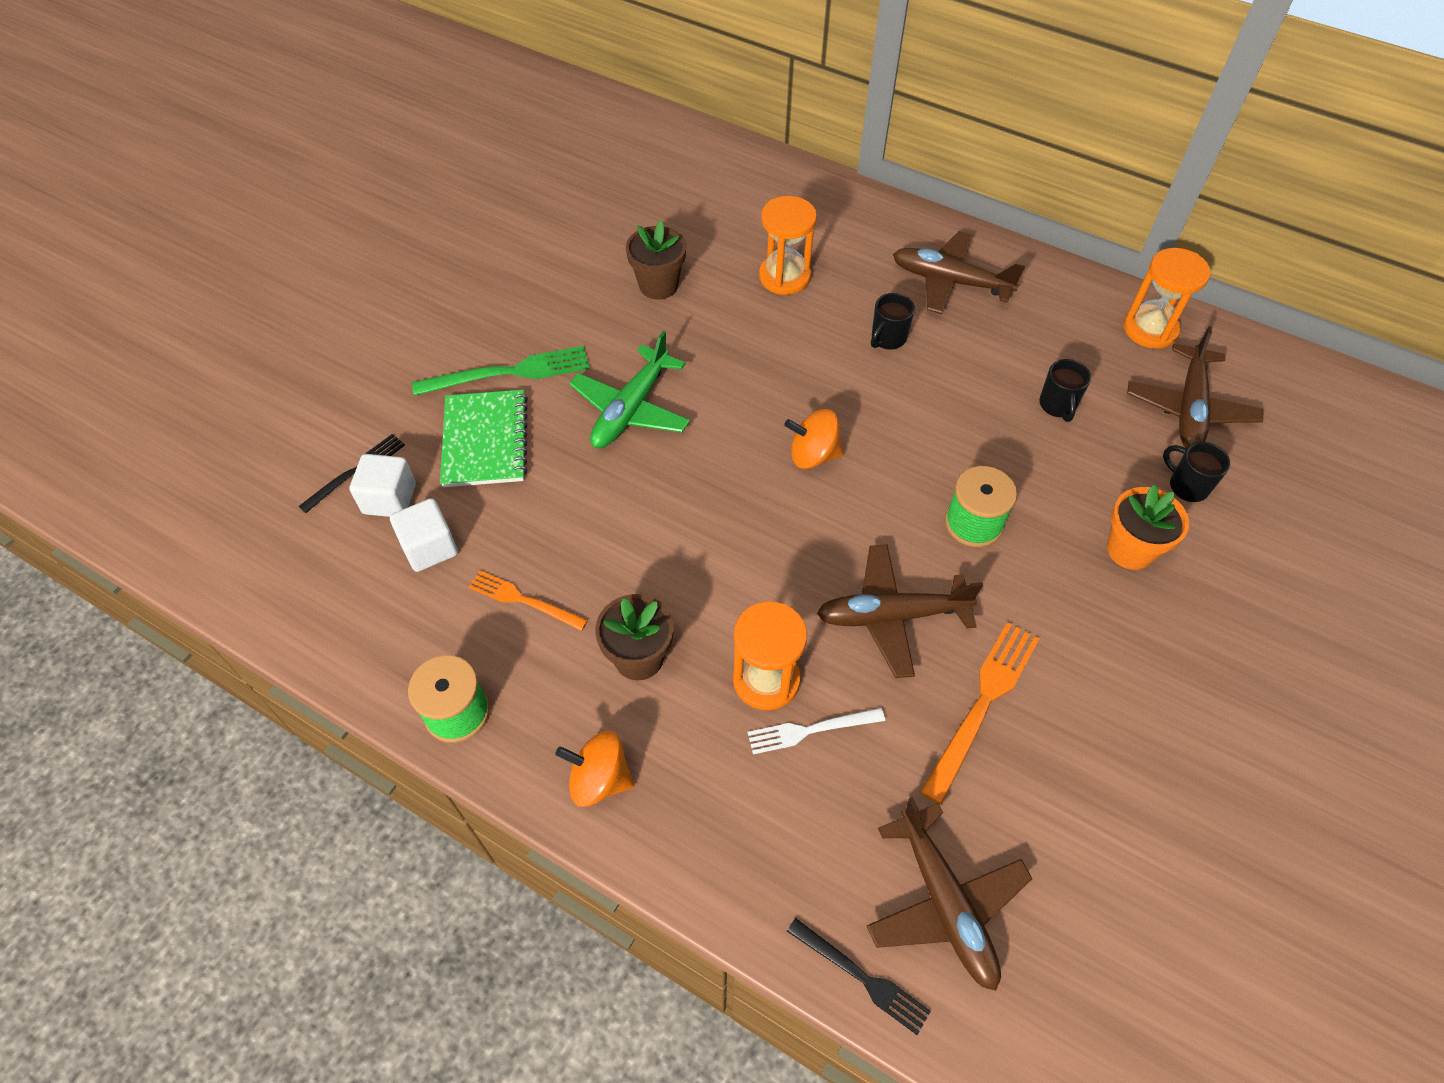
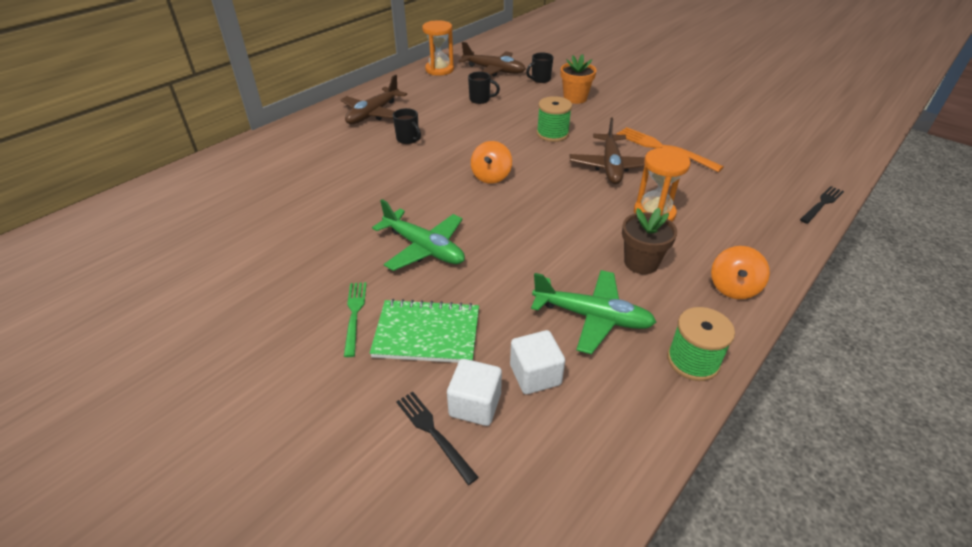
camera: 80 degrees left, 15 degrees down
(508, 373) = (354, 315): green fork -> green fork, size x0.64
(524, 600) = (592, 317): orange fork -> green plane
(658, 285) = (303, 223): brown flower pot -> none
(784, 277) = (331, 168): orange hourglass -> none
(811, 730) = (685, 201): white fork -> none
(945, 903) = (774, 175): brown plane -> none

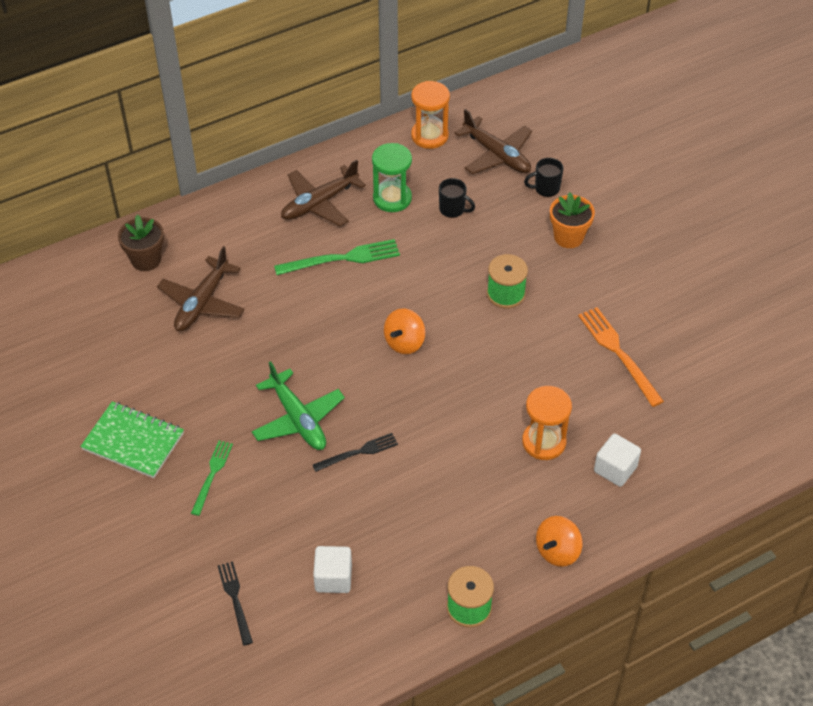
camera: 20 degrees right, 10 degrees up
(408, 139) = (342, 259): black mug -> green fork
(427, 333) = (264, 512): green notebook -> green notebook (133, 441)
(430, 102) = (392, 198): none -> green hourglass
(475, 405) = (275, 587): white cube -> white cube (615, 469)
(592, 317) = (410, 540): green plane -> none
(611, 166) = (540, 364): brown plane -> brown plane (202, 303)
(641, 262) = (490, 497): brown flower pot -> brown flower pot (146, 260)
(822, 204) = (731, 483): black fork -> black fork (358, 452)

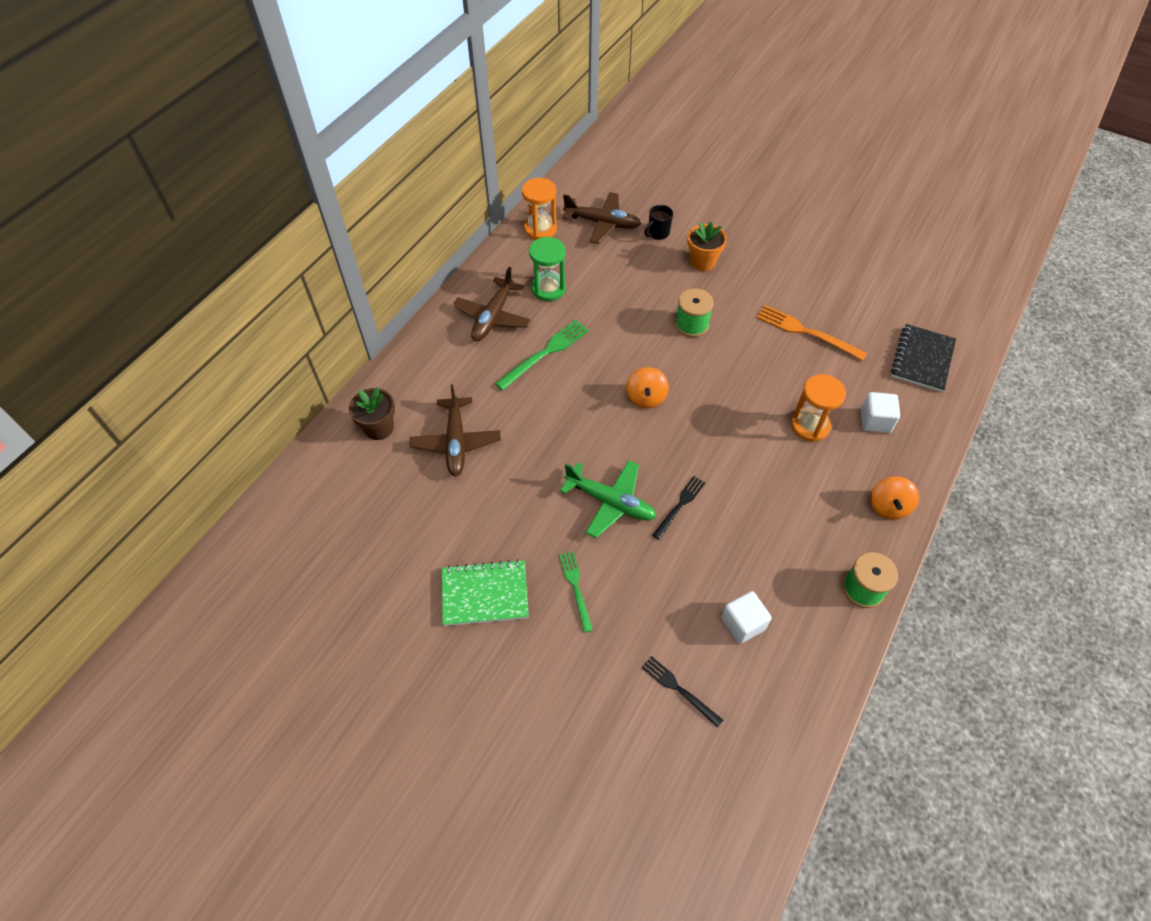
camera: 30 degrees left, 5 degrees up
(453, 209) = (602, 277): black mug -> none
(720, 434) = (922, 359): none -> black notebook

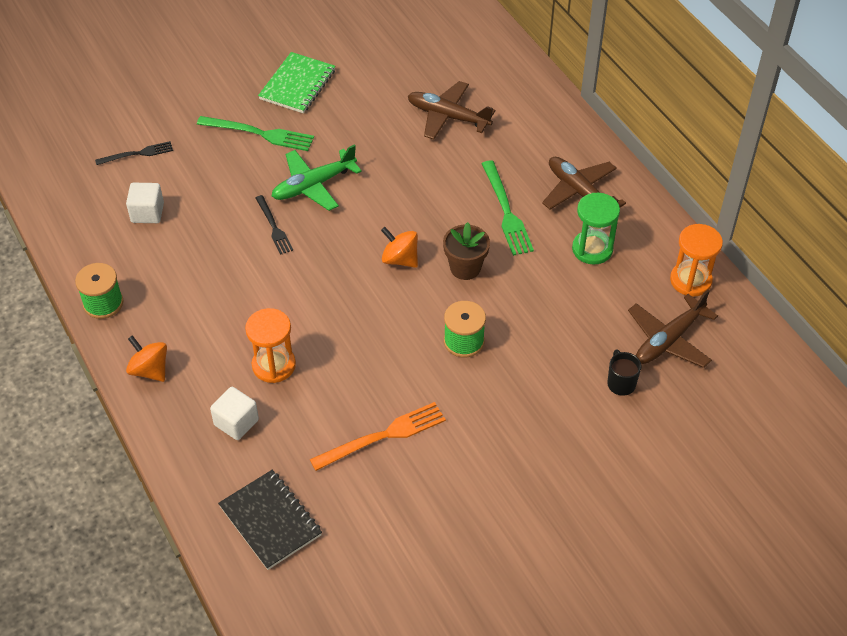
camera: 120 degrees right, 5 degrees down
(379, 428) = (498, 77): brown flower pot -> brown flower pot (465, 268)
(576, 588) = (259, 133): green fork -> green fork, size x1.57
(702, 262) = (548, 401): orange flower pot -> none

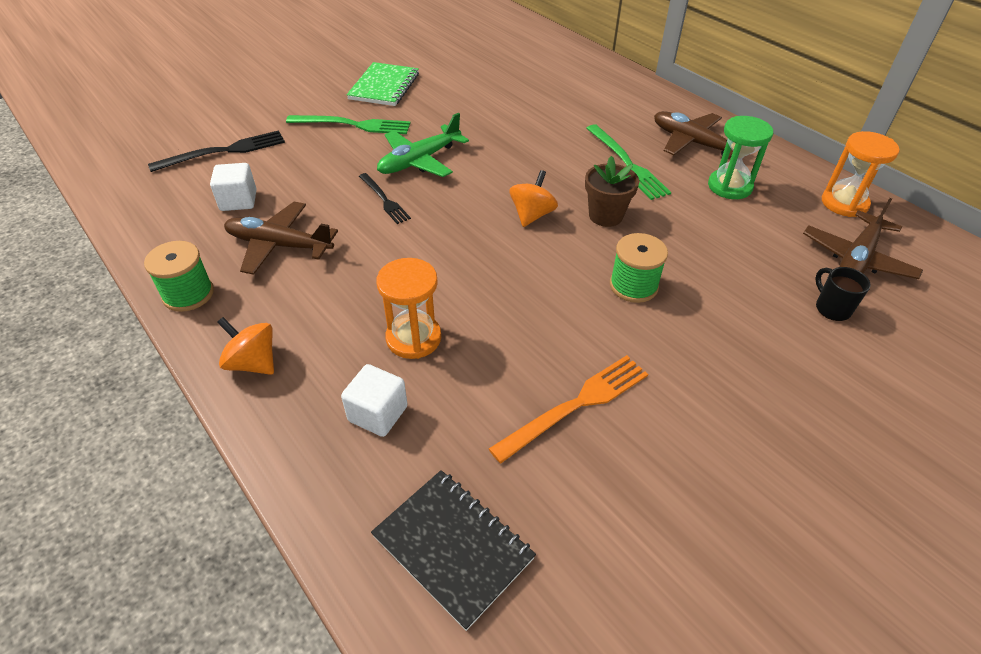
camera: 10 degrees left, 5 degrees down
(137, 154) = (223, 151): black fork -> black fork, size x1.57
(400, 259) = (532, 215): orange spinning top -> orange spinning top turned 90 degrees clockwise
(448, 116) = (538, 97): brown plane -> brown plane (279, 245)

